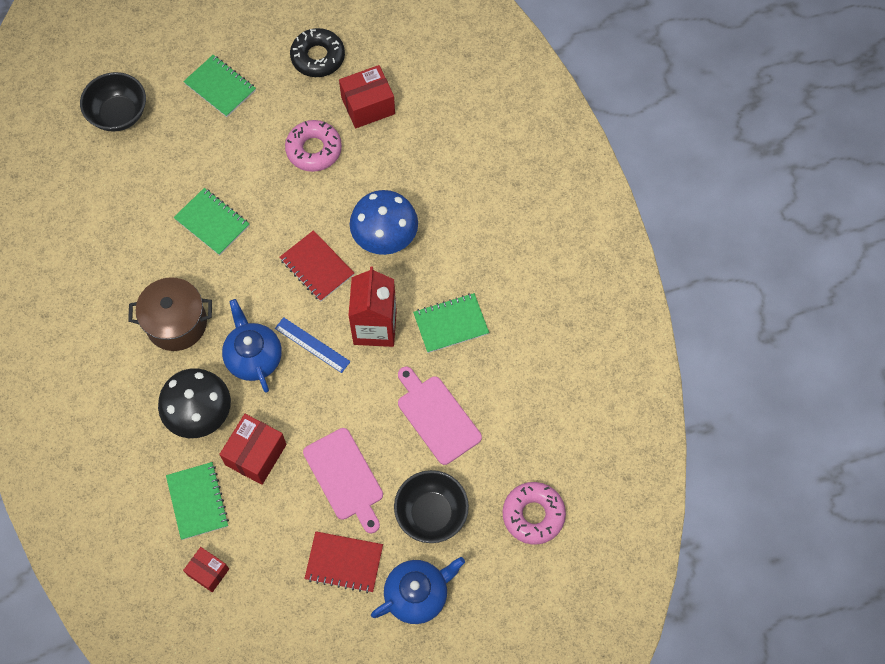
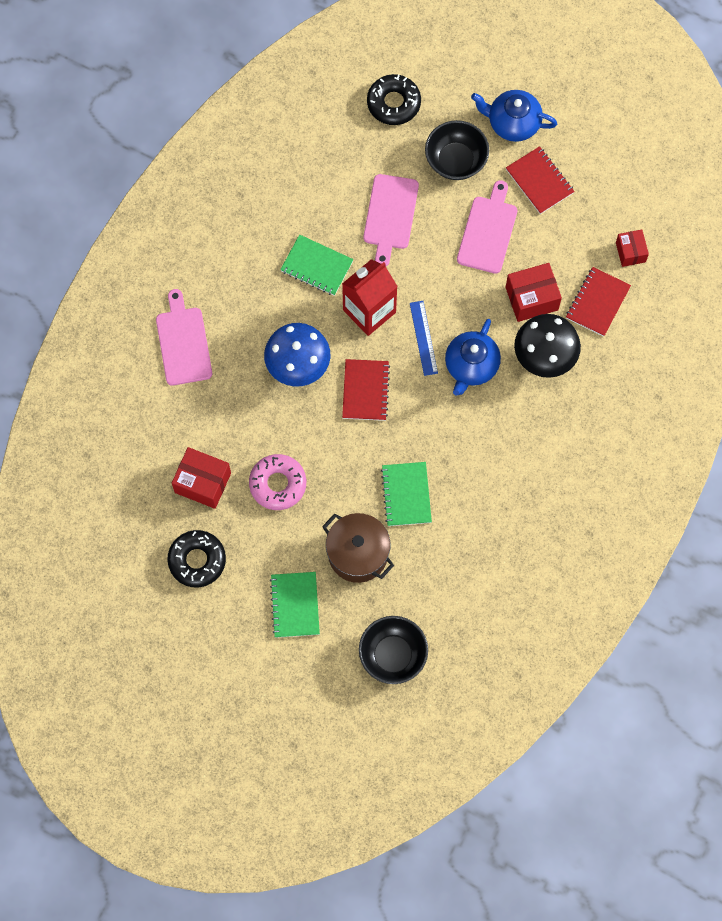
camera: 135 degrees left, 5 degrees up
(176, 323) = (501, 440): brown pot -> brown pot (358, 554)
(198, 501) = (597, 302): green notebook -> red notebook
(486, 182) = (183, 342): none -> pink cutting board
(533, 515) = (393, 103): pink donut -> black donut

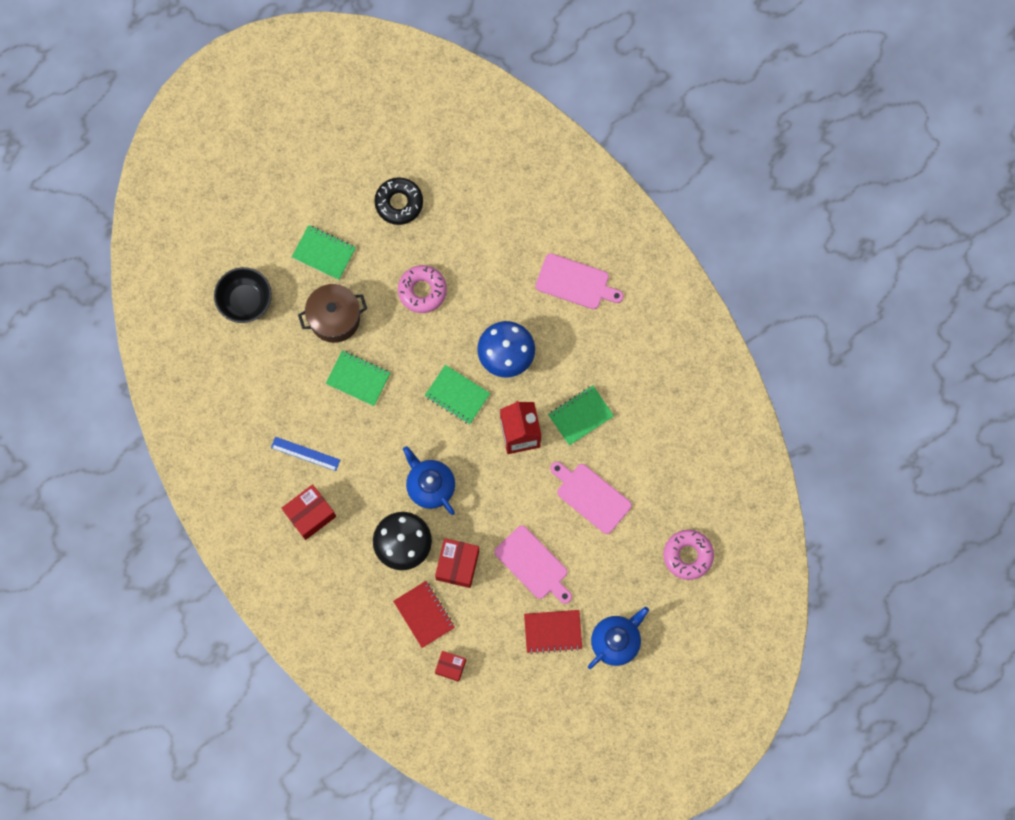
camera: 120 degrees right, 5 degrees up
(203, 482) = (456, 238): red box -> red box (310, 514)
(365, 391) = (457, 395): red notebook -> green notebook
(393, 103) = (688, 555): black donut -> pink donut
(423, 338) = (474, 463): blue ruler -> blue ruler (305, 453)
(456, 161) = (609, 575): black bowl -> none

